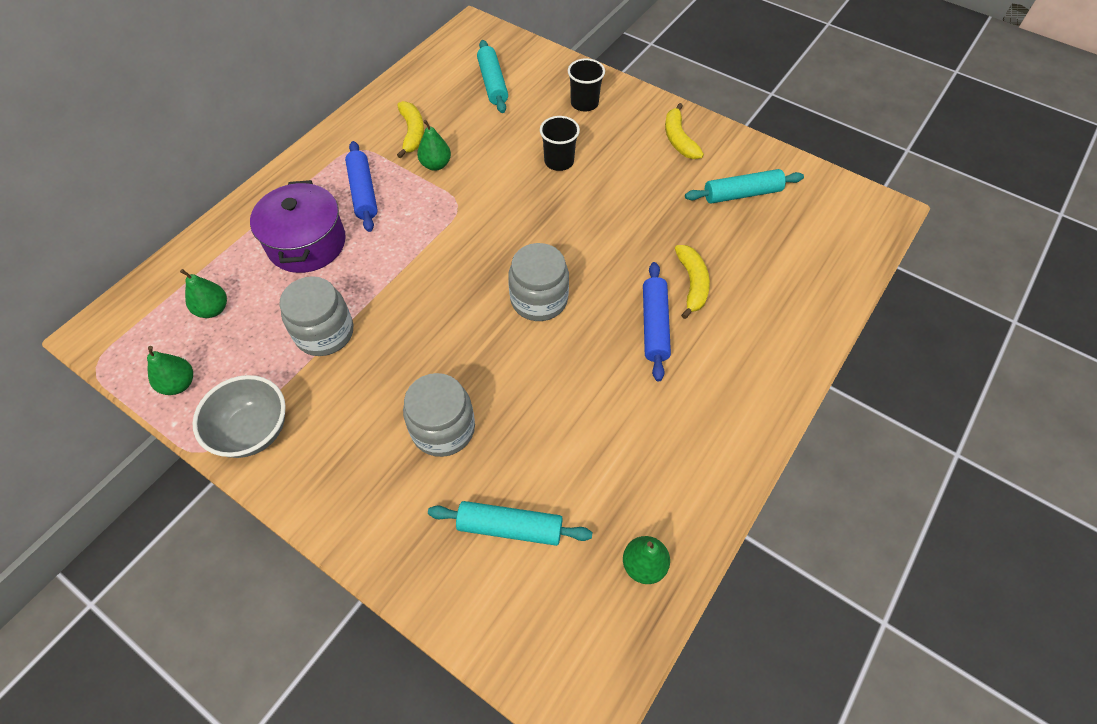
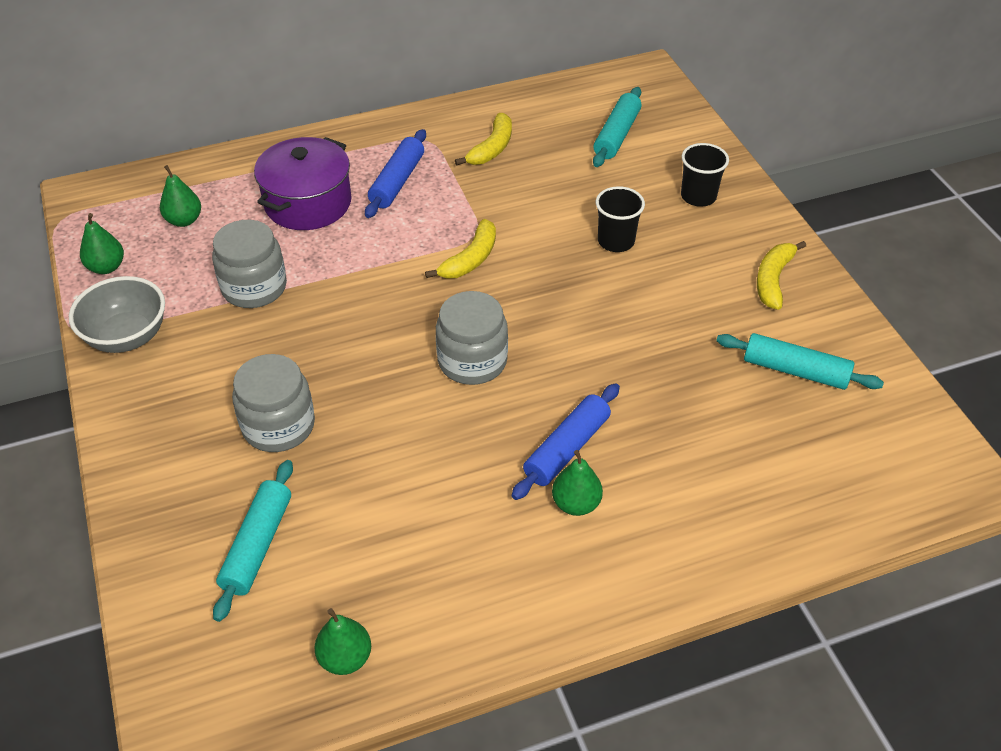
camera: 35 degrees right, 10 degrees down
(436, 165) = (487, 188): green pear -> green pear (576, 503)
(510, 527) = (257, 545): turquoise rolling pin -> turquoise rolling pin turned 60 degrees clockwise
(692, 284) = (647, 431): yellow banana -> yellow banana (470, 259)

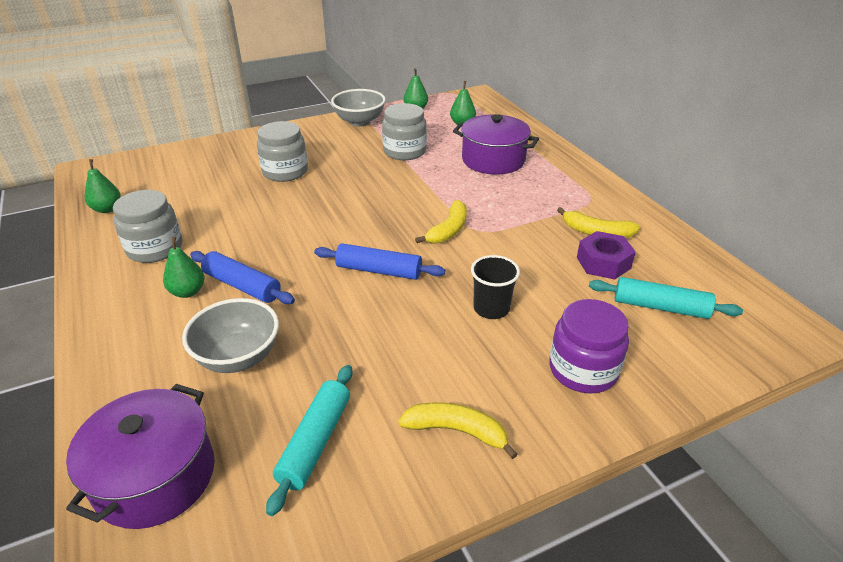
camera: 85 degrees right, 10 degrees down
(257, 545) = (197, 175): turquoise rolling pin -> none
(397, 182) = (531, 191): blue rolling pin -> blue rolling pin (379, 270)
(470, 259) = (448, 230): yellow banana -> yellow banana turned 90 degrees counterclockwise
(472, 361) = (337, 237): grey jar -> grey jar (155, 248)
(546, 154) = (603, 263): none -> purple nut
(691, 438) = (238, 357): none -> grey bowl
(698, 196) = (583, 370): black cup -> purple jar
(847, 482) = (155, 476): none -> purple pot

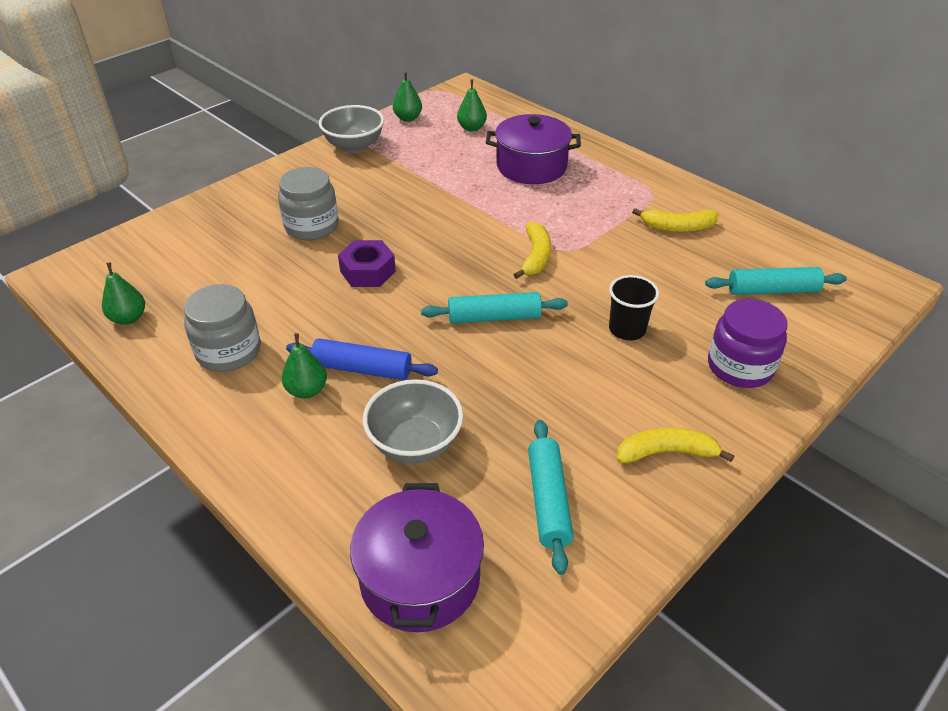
camera: 20 degrees left, 5 degrees up
(379, 270) = (494, 317): blue rolling pin -> turquoise rolling pin
(404, 151) = (430, 174): grey jar -> none
(603, 263) = (701, 258): purple nut -> purple nut (368, 271)

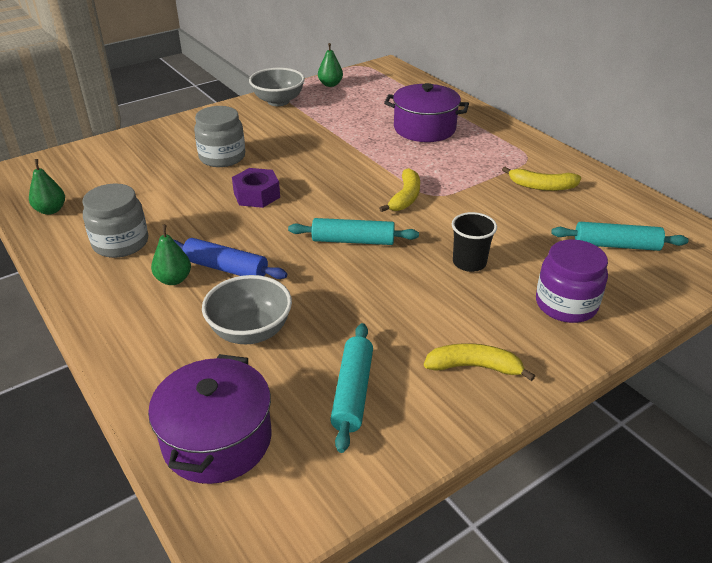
camera: 10 degrees right, 5 degrees down
(472, 128) = (382, 96): green pear -> none

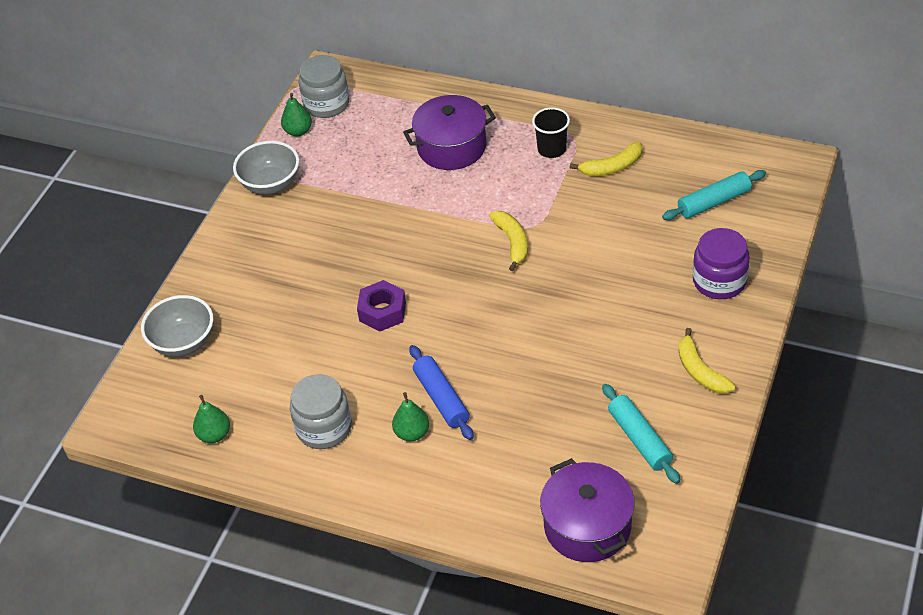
camera: 30 degrees left, 10 degrees up
(222, 157) = (299, 286): grey jar -> grey jar (326, 104)
(226, 268) = (441, 398): blue rolling pin -> blue rolling pin turned 75 degrees clockwise
(250, 331) = (522, 438): grey bowl -> grey bowl (183, 342)
(353, 241) = (514, 312): turquoise rolling pin -> none
(469, 263) = (622, 282): black cup -> black cup (552, 149)
(474, 367) = (700, 371): yellow banana -> yellow banana turned 90 degrees counterclockwise

